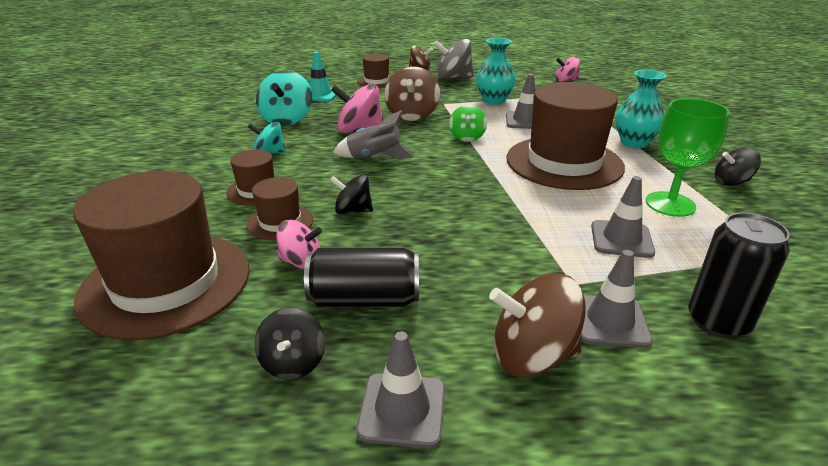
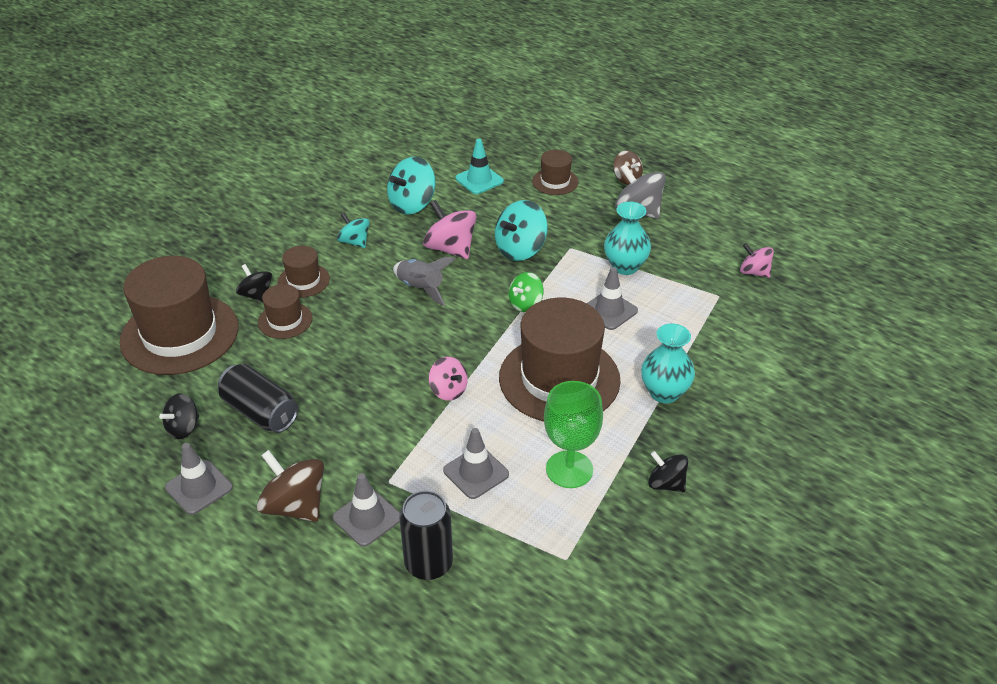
camera: 40 degrees right, 10 degrees up
(301, 262) = (260, 362): pink spinning top -> pink spinning top (448, 390)
(353, 210) = (339, 336): black spinning top -> black spinning top (256, 295)
(412, 115) = (520, 249): brown spinning top -> turquoise spinning top

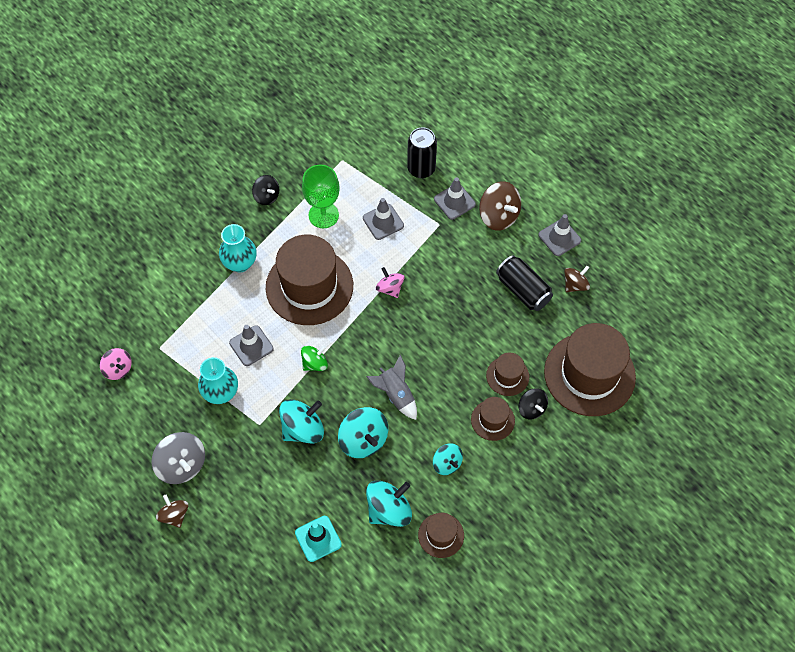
camera: 170 degrees left, 20 degrees up
(183, 428) = (575, 285): black spinning top -> brown spinning top
(450, 249) = (363, 440): pink spinning top -> turquoise spinning top
(555, 181) = (245, 523): brown hat -> brown hat (441, 535)

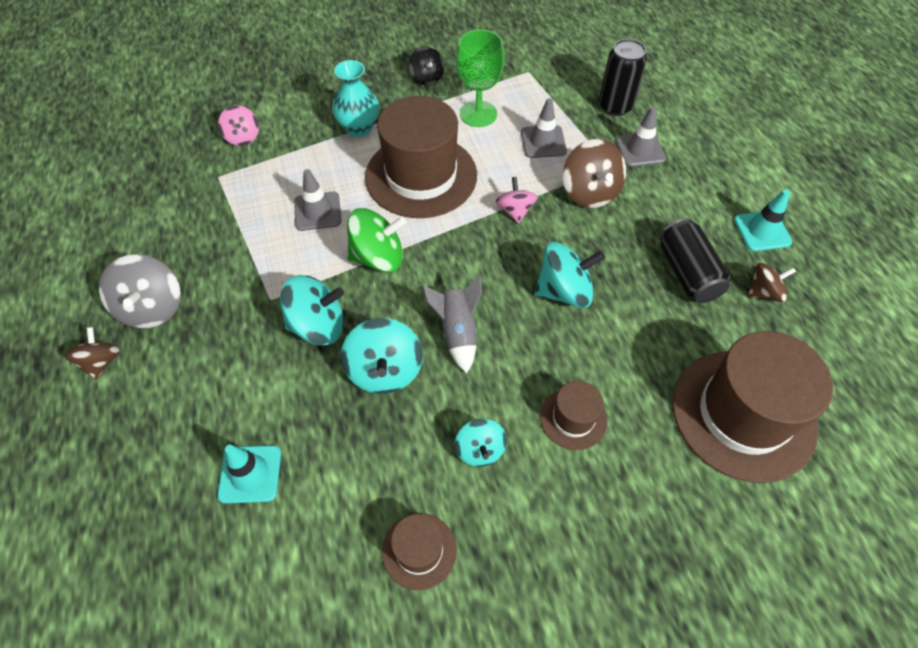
camera: 25 degrees right, 5 degrees down
(118, 369) = (161, 181): pink spinning top -> pink spinning top (243, 137)
(221, 393) = (251, 247): turquoise vase -> none
(315, 363) = (378, 257): green spinning top -> green spinning top, size x1.61
(389, 510) = (366, 478): turquoise spinning top -> turquoise spinning top (564, 291)
(498, 216) = (689, 182): brown spinning top -> brown spinning top (589, 192)
(507, 376) = (620, 369): brown hat -> none
(531, 408) = (637, 426): black spinning top -> none
(559, 238) = (762, 231): grey traffic cone -> turquoise traffic cone

